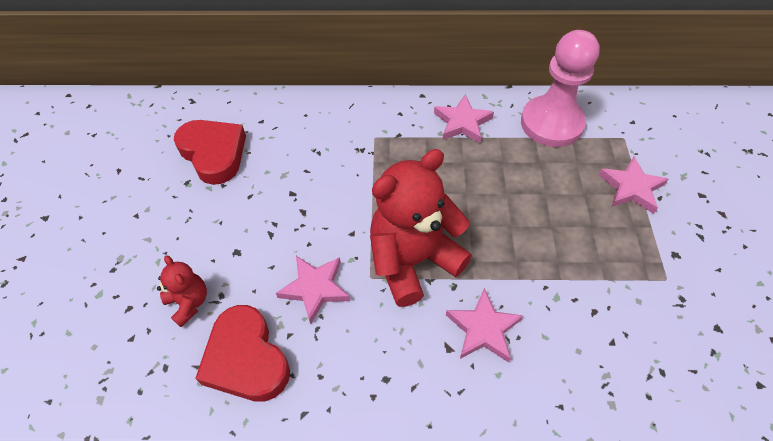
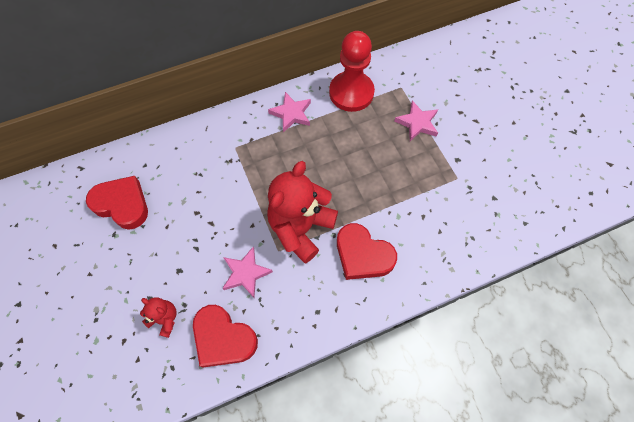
camera: 25 degrees left, 10 degrees up
(483, 329) = (363, 255): pink star -> red heart
(551, 123) = (351, 93): pink pawn -> red pawn

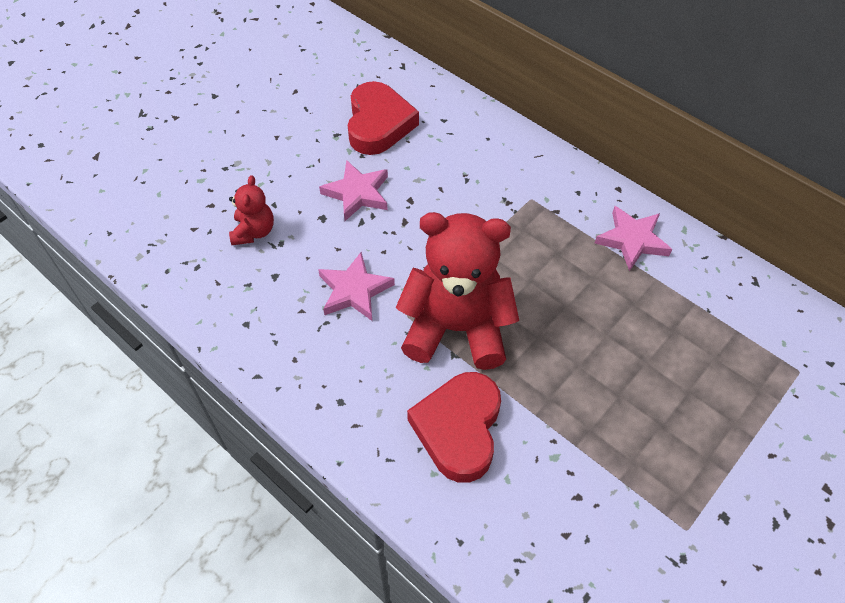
camera: 65 degrees right, 10 degrees down
(223, 338) = (255, 304): red heart -> none
(351, 93) = (729, 302): red pawn -> none
(417, 123) = (748, 423): pink star -> pink star (357, 193)

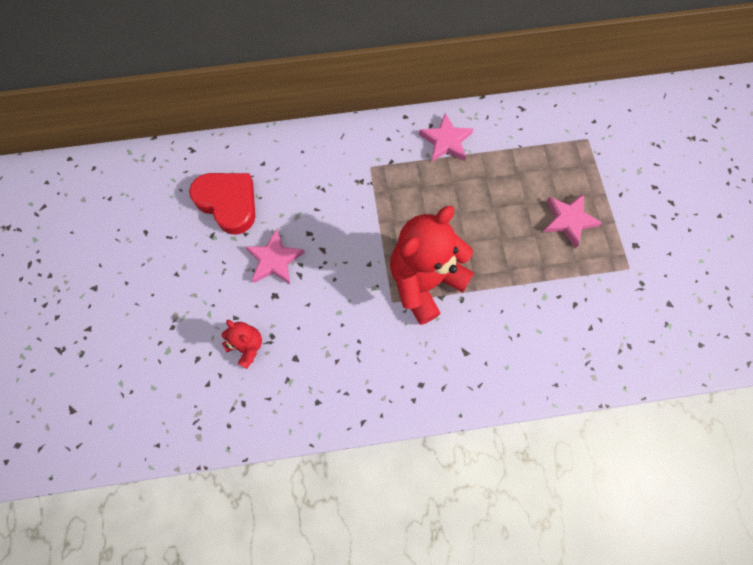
camera: 50 degrees left, 15 degrees up
(354, 290) = (349, 318): pink star -> pink star (568, 220)
(459, 429) = (490, 332): red heart -> none

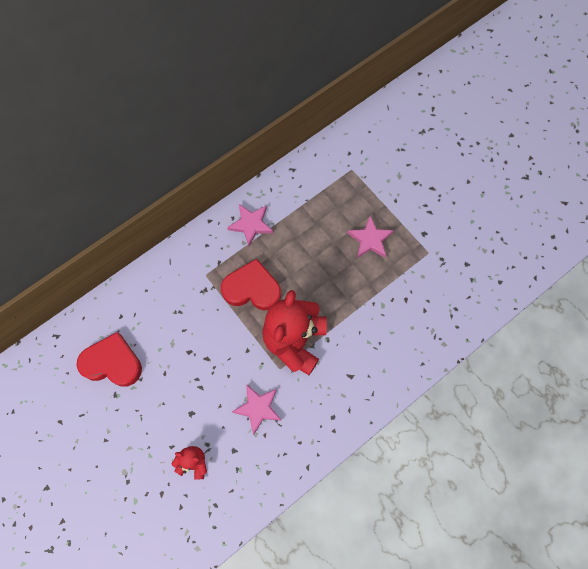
camera: 30 degrees left, 0 degrees up
(274, 260) = (175, 387): pink star -> pink star (258, 408)
(410, 205) = (252, 289): none -> red heart

